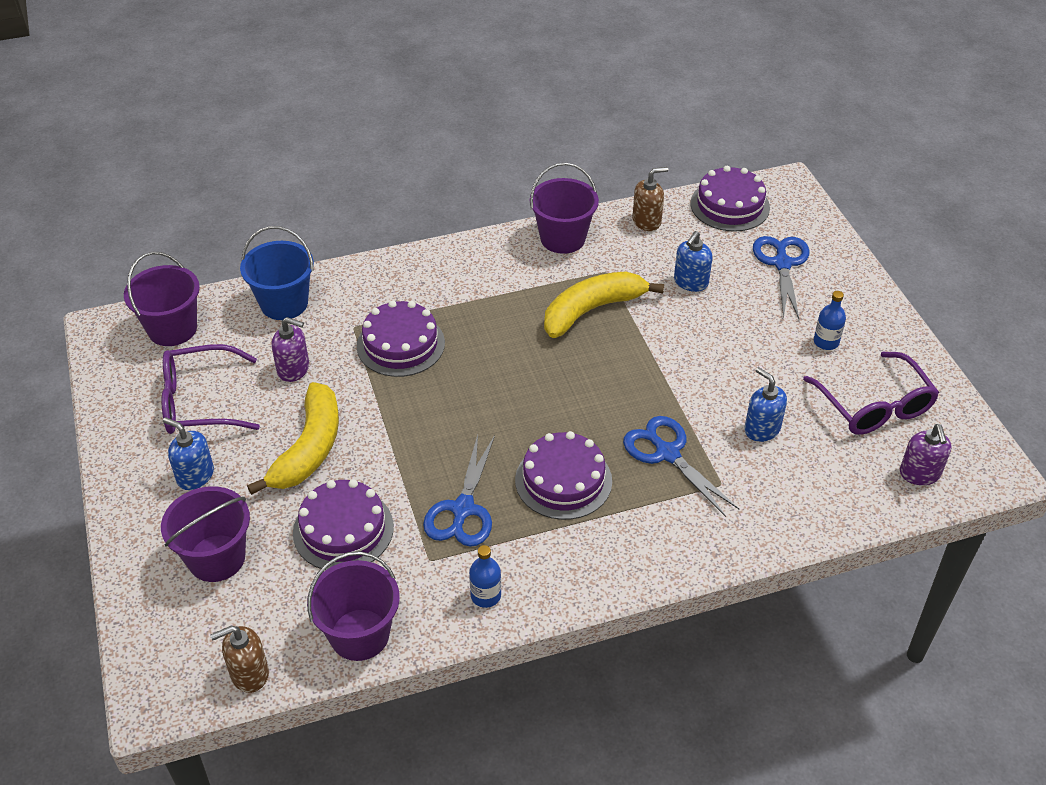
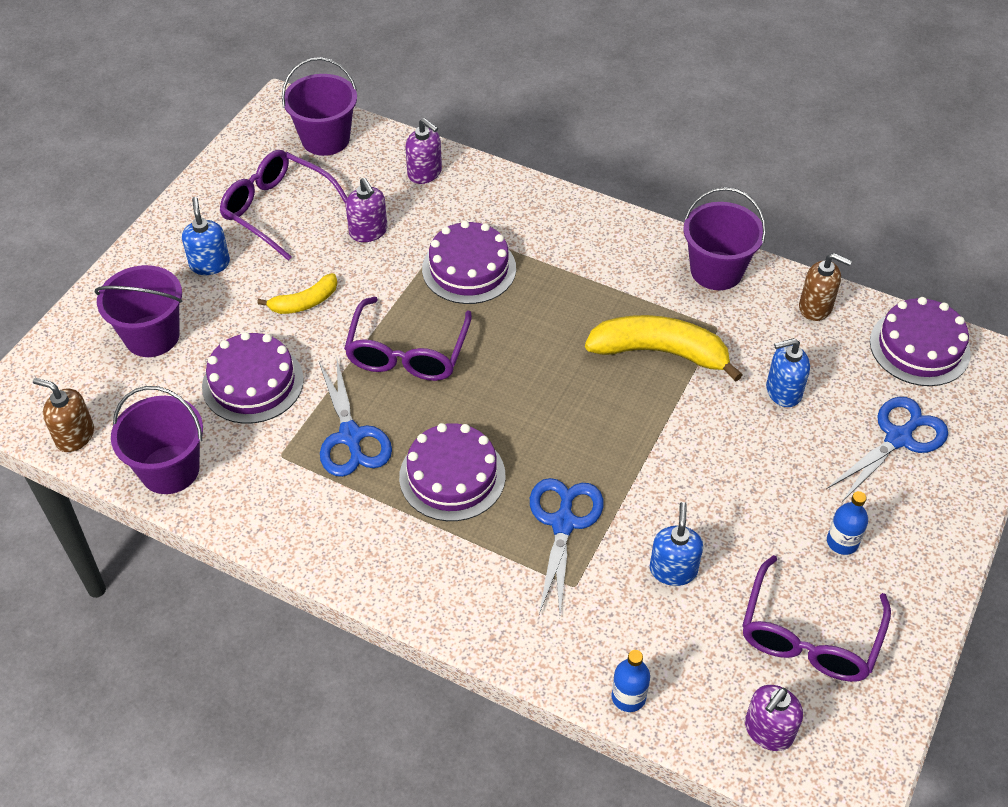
camera: 45 degrees right, 5 degrees up
(284, 303) = (425, 173): blue bucket -> purple soap dispenser
(309, 448) = (305, 302): yellow banana -> yellow banana, size x0.55
(429, 426) = (408, 351): none -> purple glasses
(463, 509) = (350, 436): blue scissors -> blue scissors turned 75 degrees counterclockwise
(485, 595) = (284, 516): blue bottle -> blue bottle (628, 697)

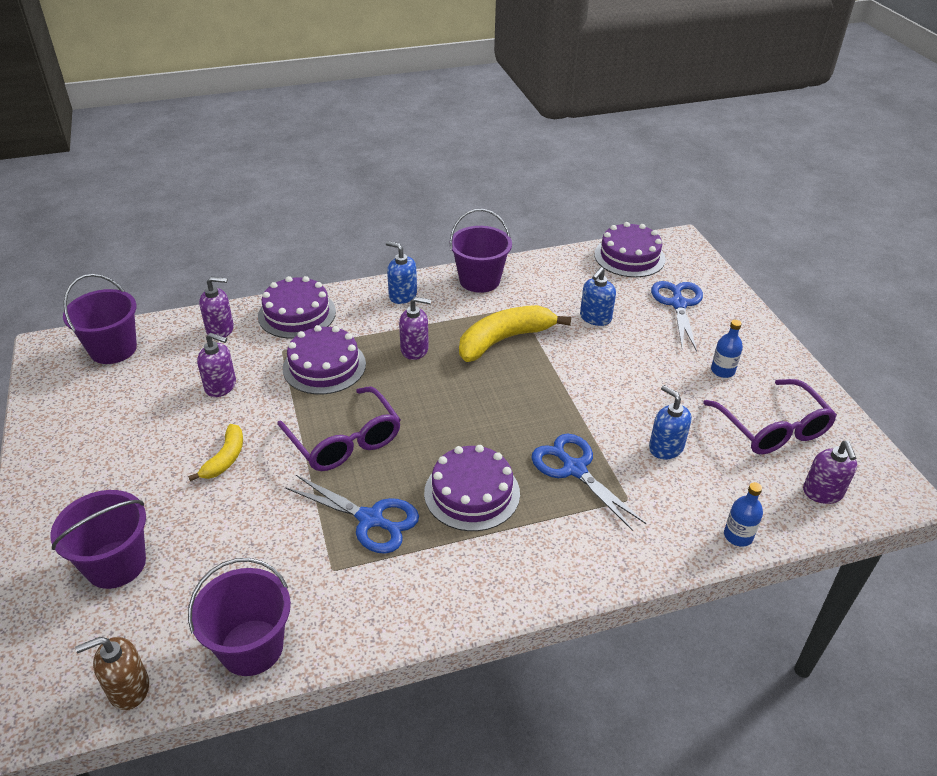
camera: 45 degrees left, 10 degrees down
(210, 264) = (109, 482): blue soap dispenser -> blue soap dispenser (402, 295)
(253, 383) = (248, 537): purple cake -> purple cake (297, 314)
(278, 210) = (128, 413): purple glasses -> none
(564, 305) = (415, 349): none -> purple soap dispenser
(815, 307) = (555, 268): brown soap dispenser -> none

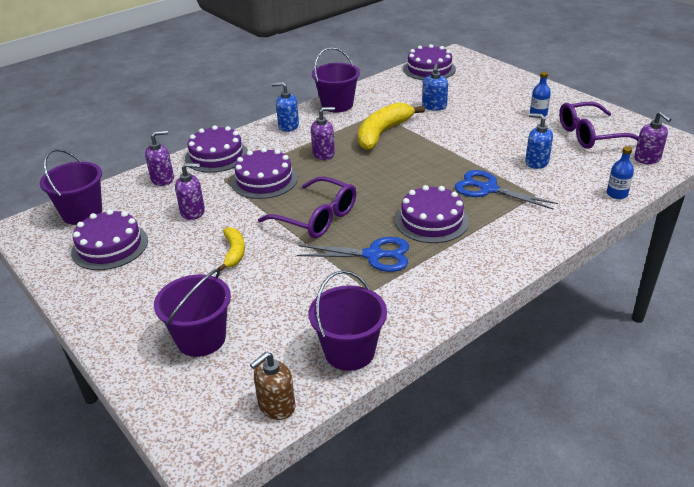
camera: 20 degrees left, 5 degrees down
(110, 403) = (110, 246): none -> purple cake
(678, 304) = (482, 86): blue scissors -> none
(772, 427) = (591, 135): purple glasses -> purple glasses turned 120 degrees clockwise

